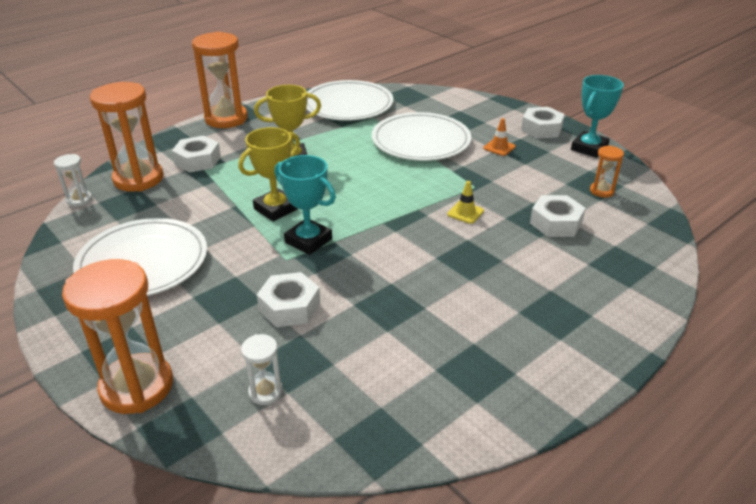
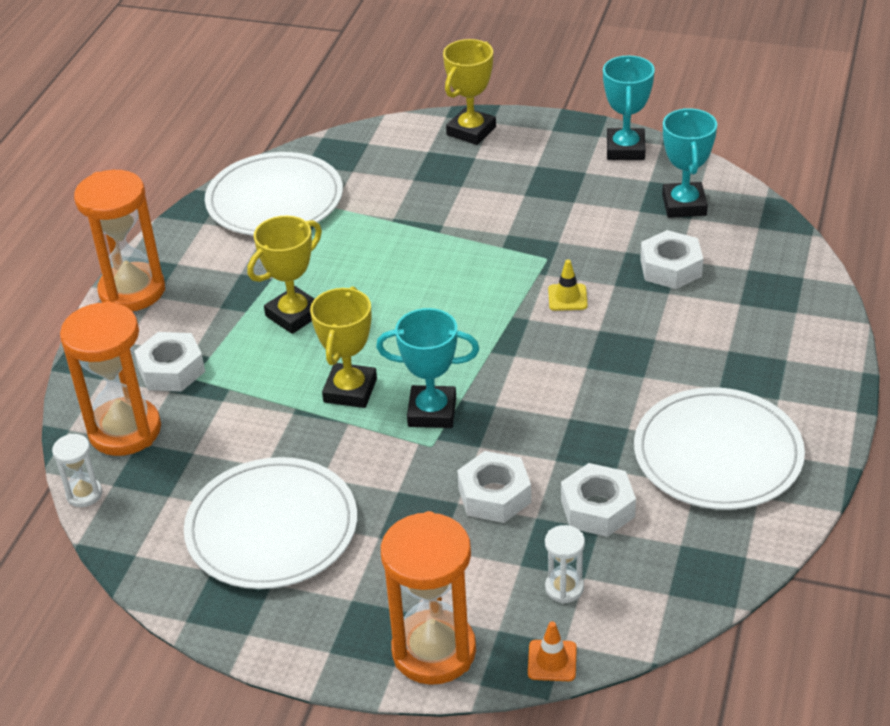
camera: 30 degrees left, 5 degrees up
(421, 141) = (424, 219): white plate -> white plate (717, 454)
(496, 109) = (471, 131): none -> yellow trophy
(499, 147) = (525, 190): orange traffic cone -> orange traffic cone (552, 661)
(541, 129) = (550, 141): white nut -> white nut (597, 508)
(601, 191) = (684, 205): orange hourglass -> turquoise trophy

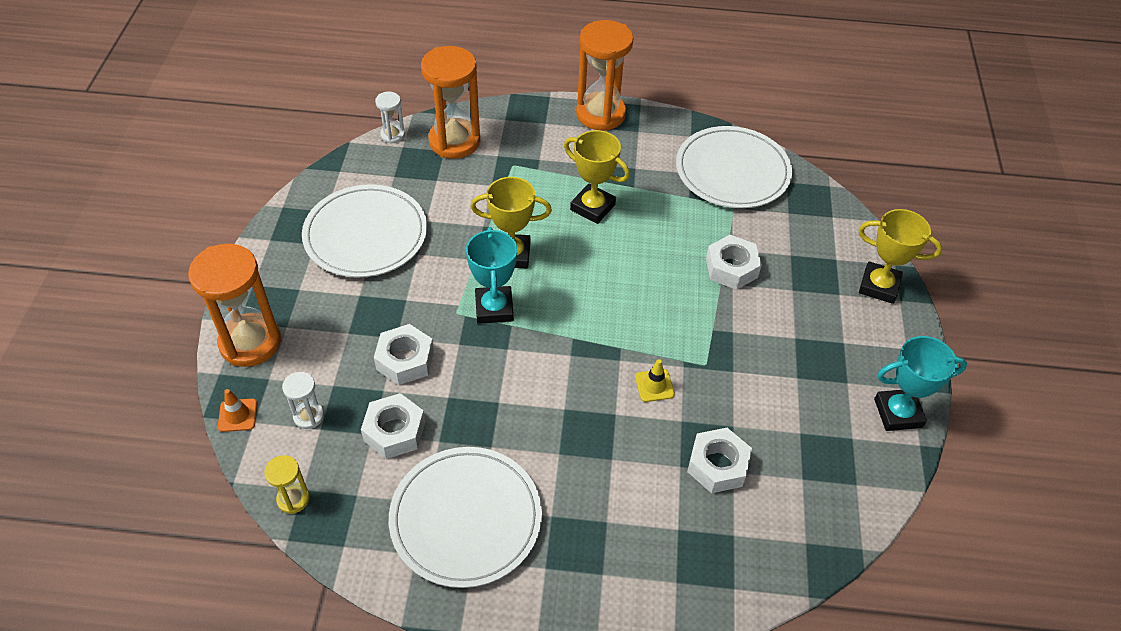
camera: 75 degrees right, 10 degrees up
(171, 370) = (519, 152): white nut -> white nut (731, 268)
(681, 602) = (293, 499): none -> yellow hourglass
(684, 205) = (821, 471): turquoise trophy -> none

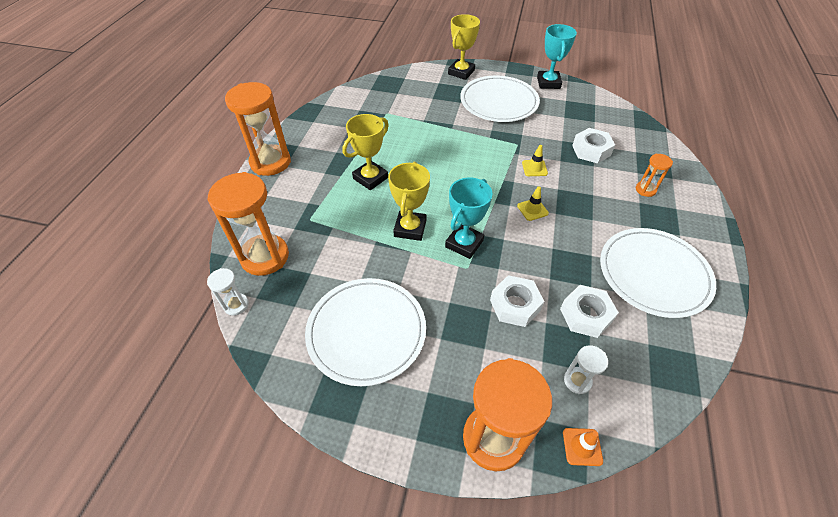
camera: 80 degrees left, 0 degrees up
(293, 499) = (662, 392): yellow hourglass -> none
(494, 308) = (464, 243): turquoise trophy -> turquoise trophy turned 60 degrees counterclockwise
(566, 381) = (532, 209): none -> yellow traffic cone
(637, 534) = (645, 190): none -> orange hourglass
(731, 268) = (440, 122): white nut -> none
(732, 171) = (354, 108): white plate -> white plate (499, 102)

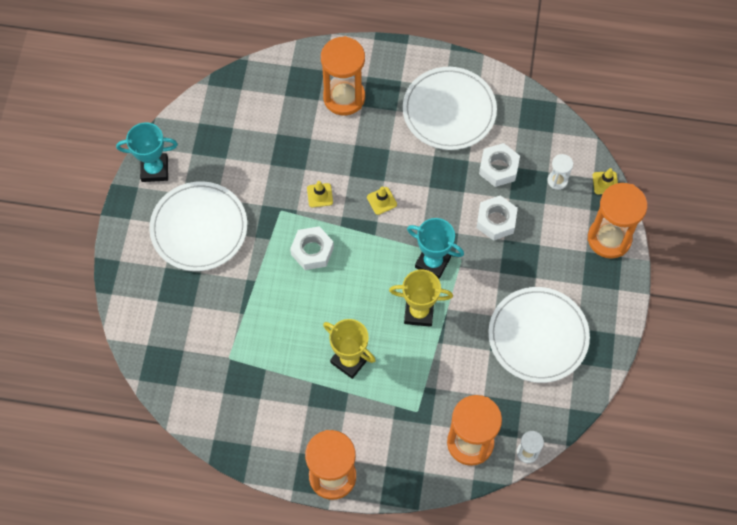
camera: 95 degrees left, 15 degrees up
(461, 72) = (132, 273): yellow trophy -> none
(582, 446) = (605, 183): orange traffic cone -> yellow traffic cone
(591, 150) = (286, 138): white nut -> white nut (312, 251)
(645, 190) = (344, 97): orange hourglass -> orange hourglass, size x2.11

